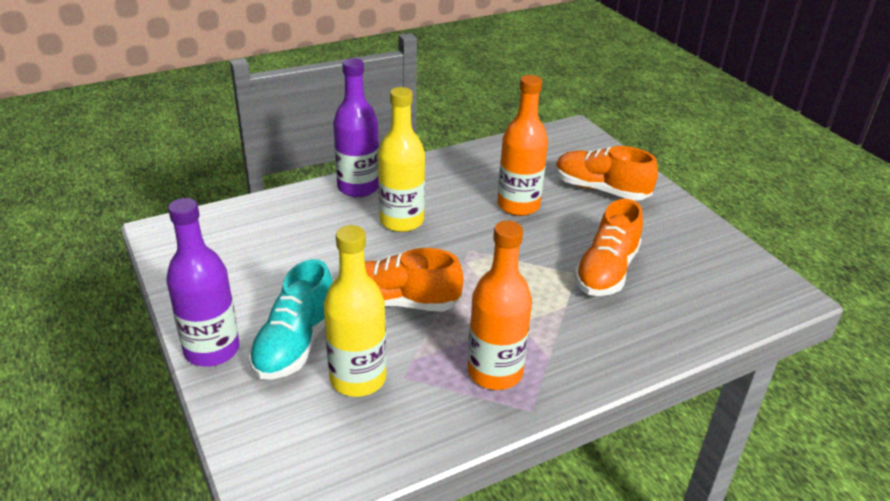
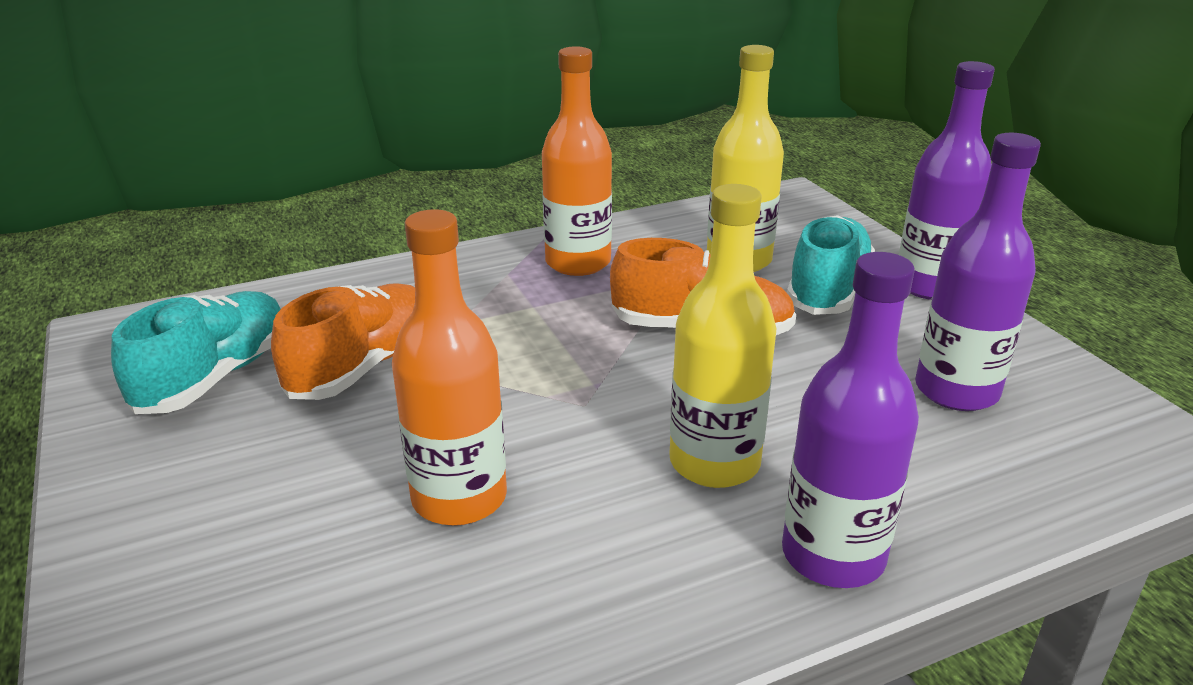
camera: 175 degrees left, 5 degrees down
(255, 260) = (956, 391): none -> purple bottle
(600, 190) = (240, 541): orange shoe -> none
(686, 263) = (215, 377): none -> turquoise shoe

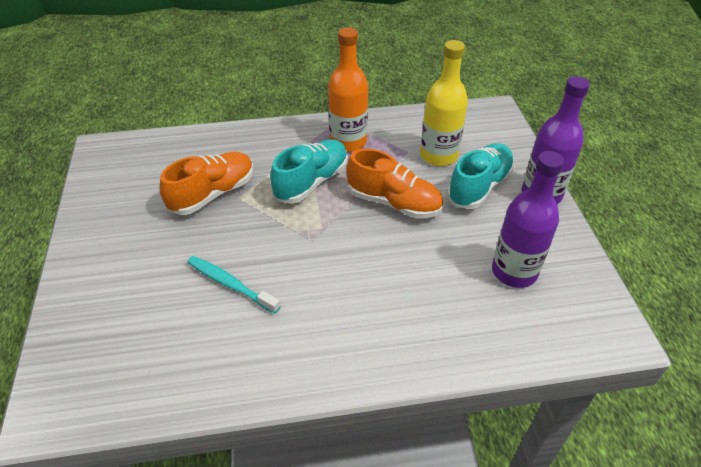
camera: 15 degrees right, 15 degrees up
(215, 377) = (142, 187): turquoise shoe -> turquoise shoe (311, 182)
(459, 498) = (230, 284): orange bottle -> turquoise toothbrush
(714, 463) = (361, 290): yellow bottle -> none
(833, 556) = (393, 358): purple bottle -> none

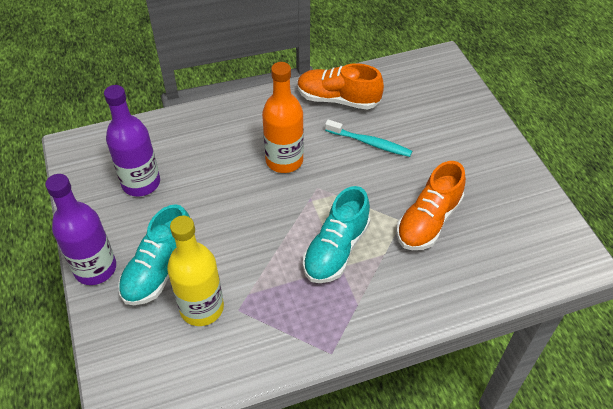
camera: 170 degrees right, 5 degrees up
(348, 142) = (310, 314): orange bottle -> orange bottle (284, 160)
(394, 203) = (248, 236): orange shoe -> orange shoe (338, 99)

